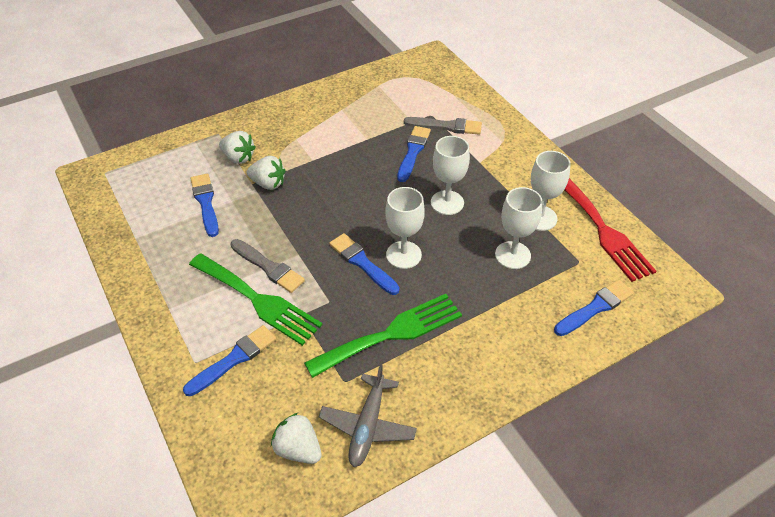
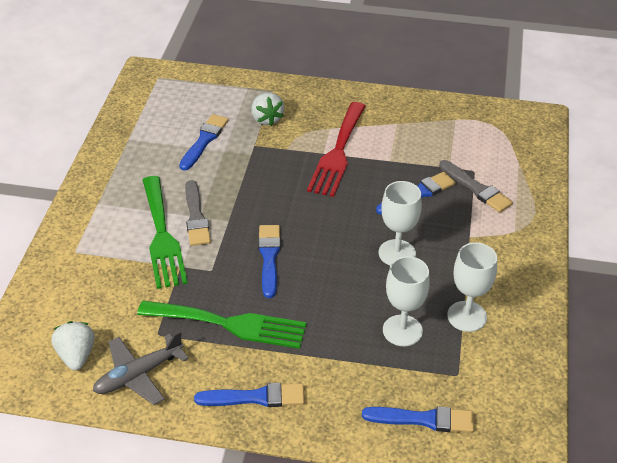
camera: 40 degrees right, 5 degrees down
(234, 359) = (101, 267): blue brush -> blue brush (255, 397)
(268, 184) = (266, 152): white strawberry -> none
(403, 255) = (309, 272): white goblet -> none
(603, 231) = (515, 365): red fork -> red fork (337, 153)

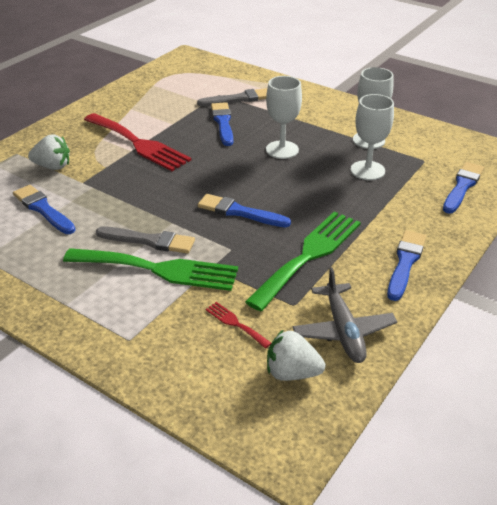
camera: 65 degrees left, 5 degrees down
(118, 304) = (235, 323): none -> red fork

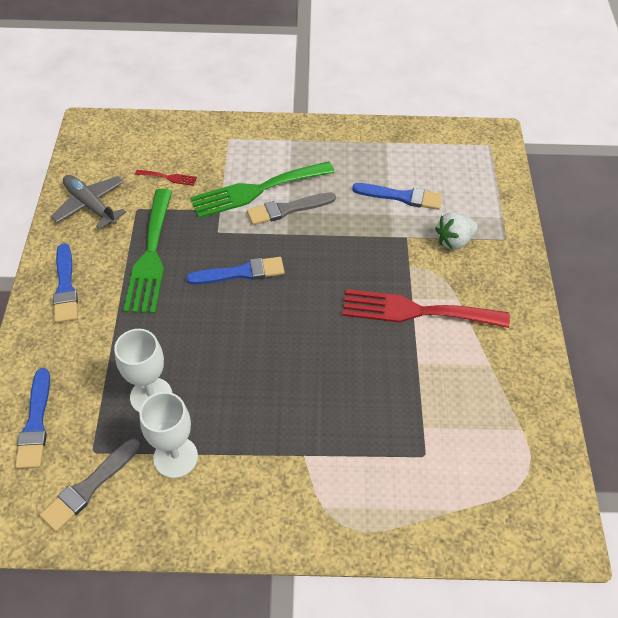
camera: 145 degrees right, 15 degrees up
(223, 123) = (366, 396): blue brush -> none
(238, 99) = (391, 459): grey brush -> grey brush (89, 487)
(282, 150) = (264, 382): white goblet -> none
(292, 373) = (110, 164): white strawberry -> none

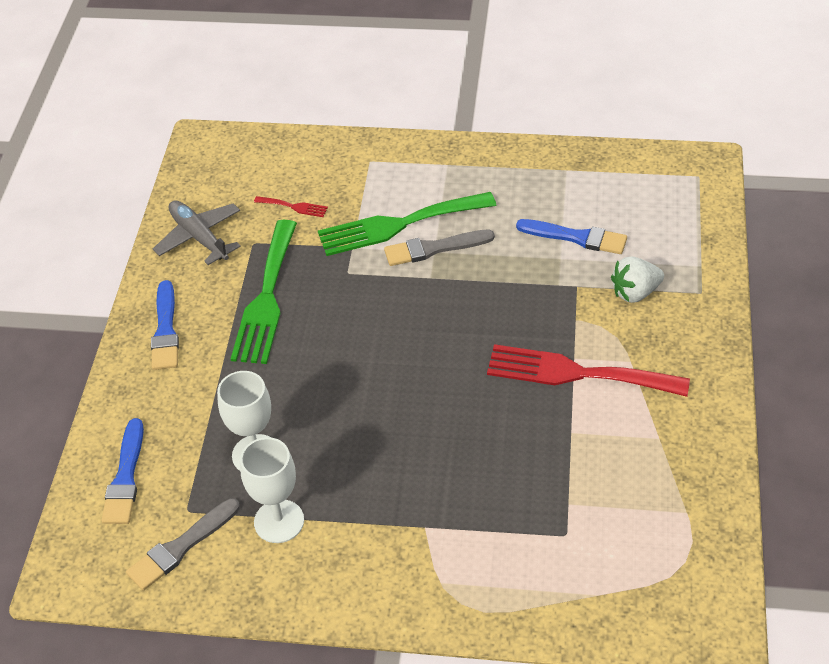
camera: 10 degrees right, 5 degrees down
(240, 273) = (370, 321): blue brush -> none

